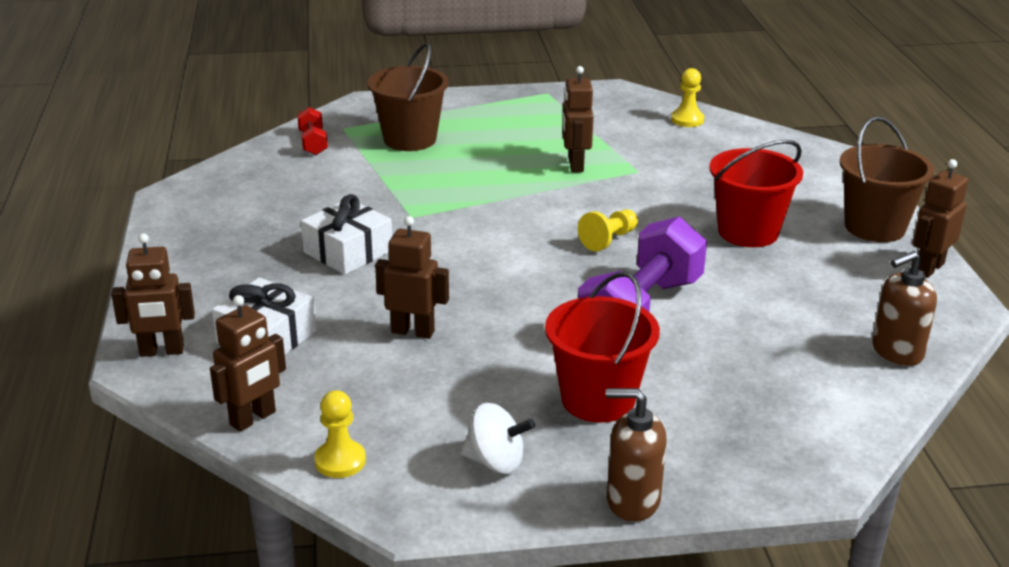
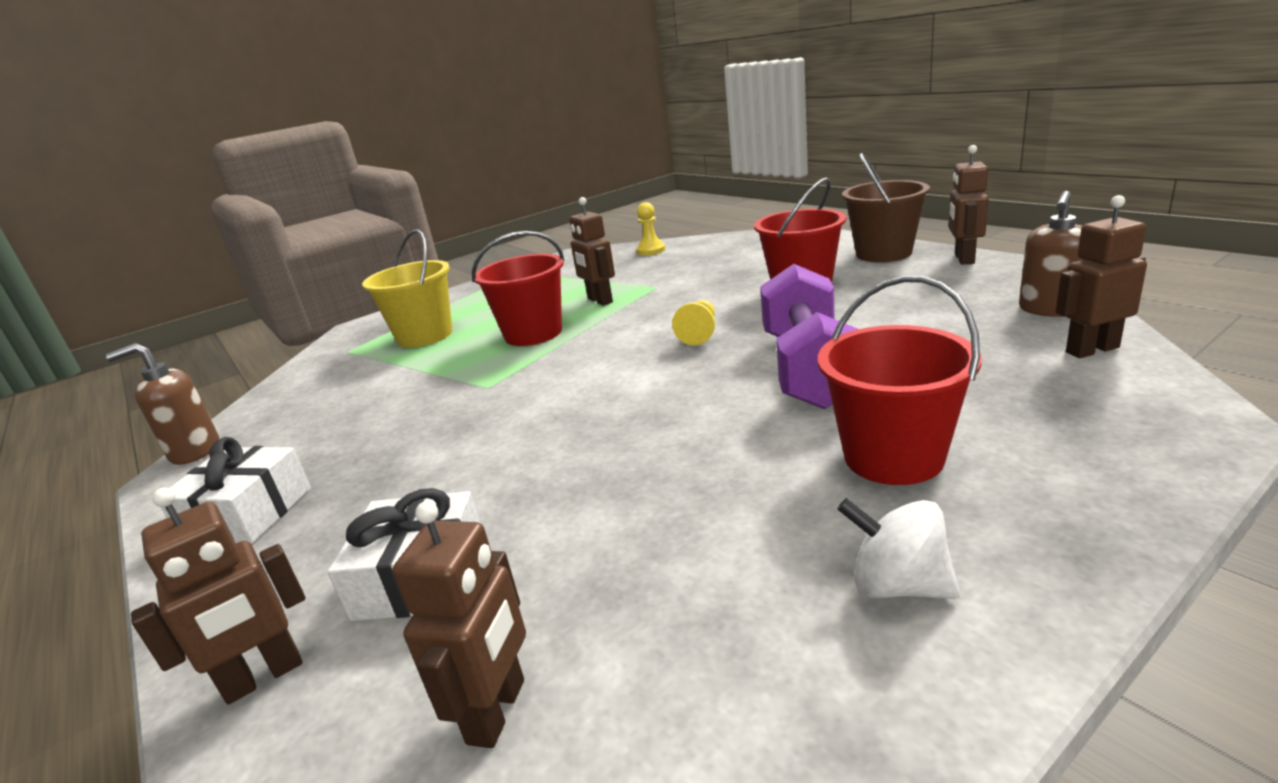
camera: 25 degrees left, 5 degrees down
(313, 143) = (323, 371): red dumbbell -> none
(340, 461) = (699, 707): yellow pawn -> none
(348, 251) = (447, 441): white gift -> white gift (248, 513)
(410, 139) = (425, 336): brown bucket -> yellow bucket
(413, 331) = (607, 484): brown robot -> brown robot (1091, 350)
(489, 178) = (533, 333): none -> red bucket
(496, 462) = (898, 585): white spinning top -> white spinning top turned 135 degrees counterclockwise
(632, 501) = (1110, 545): brown soap dispenser -> brown soap dispenser (195, 451)

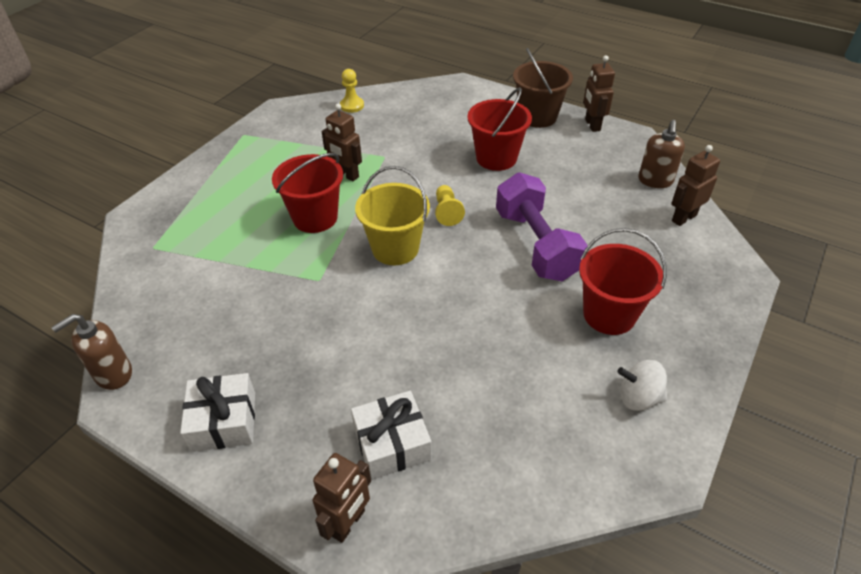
camera: 25 degrees left, 20 degrees up
(425, 336) = (216, 224): yellow bucket -> yellow bucket (395, 248)
(497, 711) = (490, 506): brown robot -> none

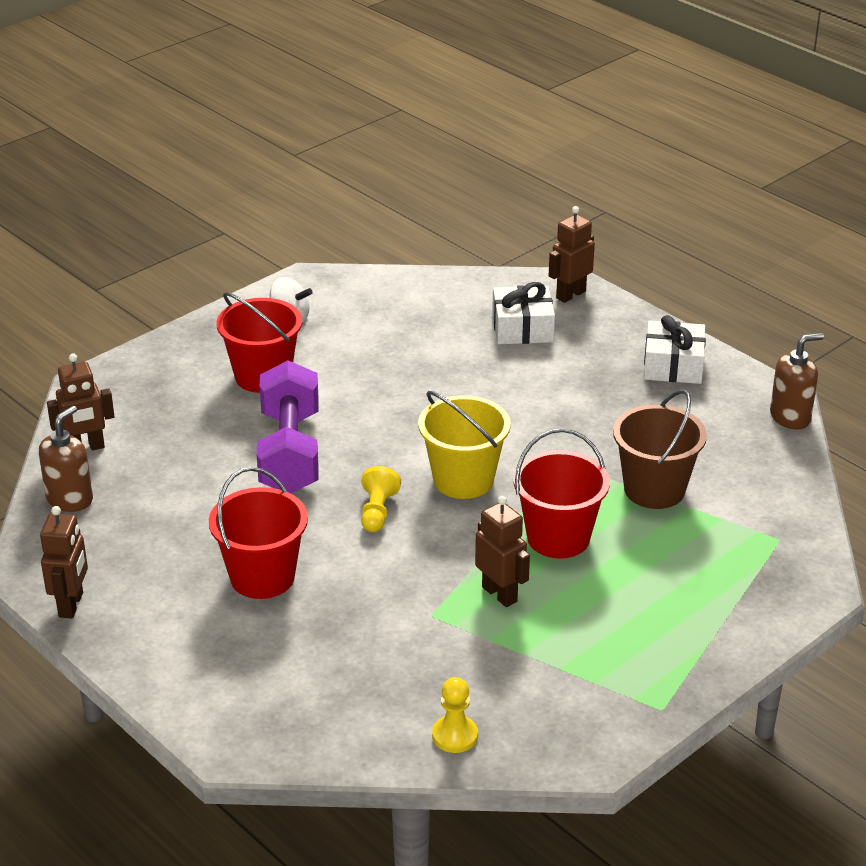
camera: 165 degrees left, 10 degrees down
(537, 117) = (144, 640): brown bucket -> brown bucket (654, 489)

